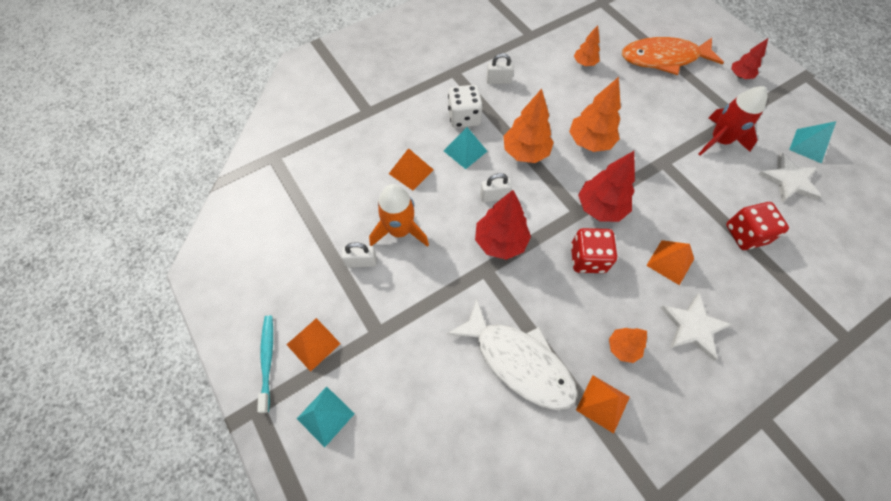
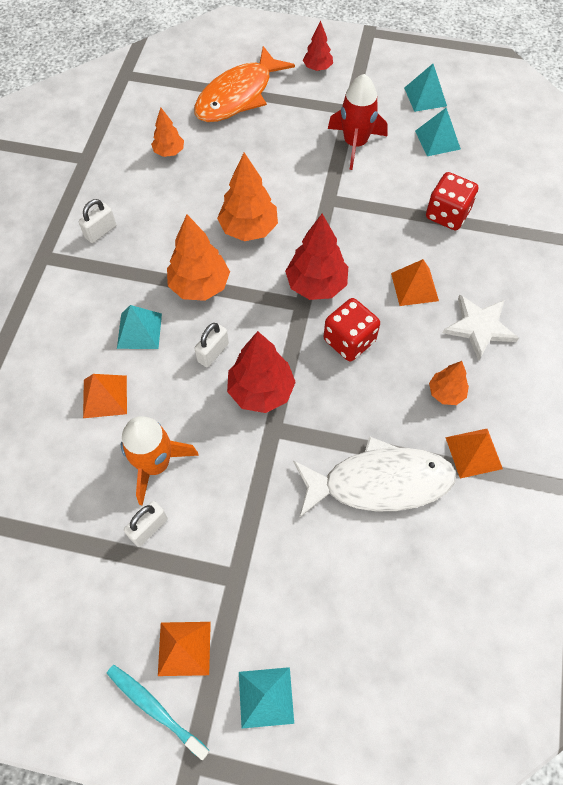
camera: 45 degrees left, 0 degrees up
(464, 117) = (103, 297): white dice -> none
(789, 180) = (437, 140): white star -> turquoise pyramid

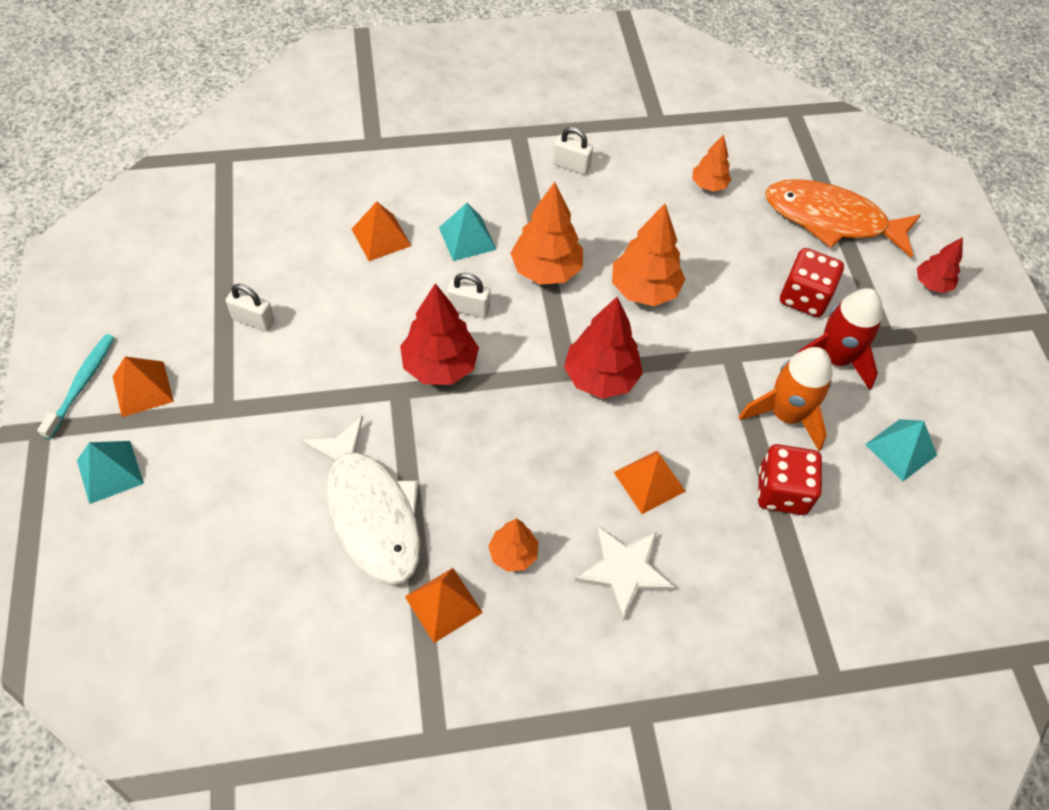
camera: 65 degrees right, 5 degrees down
(155, 464) = (322, 302): orange rocket -> orange rocket (786, 415)
(349, 340) = (540, 432): red dice -> red dice (804, 297)
(425, 97) = (967, 416): turquoise pyramid -> none

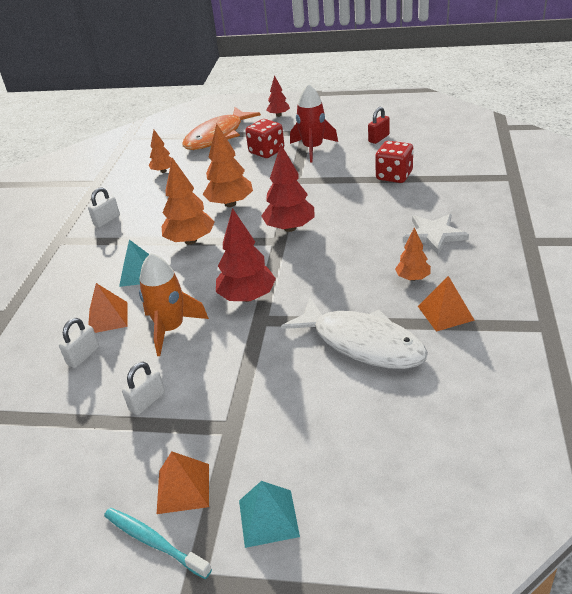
camera: 65 degrees left, 20 degrees down
(370, 512) = (362, 343): white fish -> white fish turned 45 degrees clockwise
(468, 308) = (203, 278): white padlock -> white padlock (83, 356)
(649, 481) = (374, 219): orange pyramid -> none
(786, 415) = (344, 168): orange rocket -> orange rocket (171, 329)
(901, 449) = (379, 138): turquoise pyramid -> red padlock

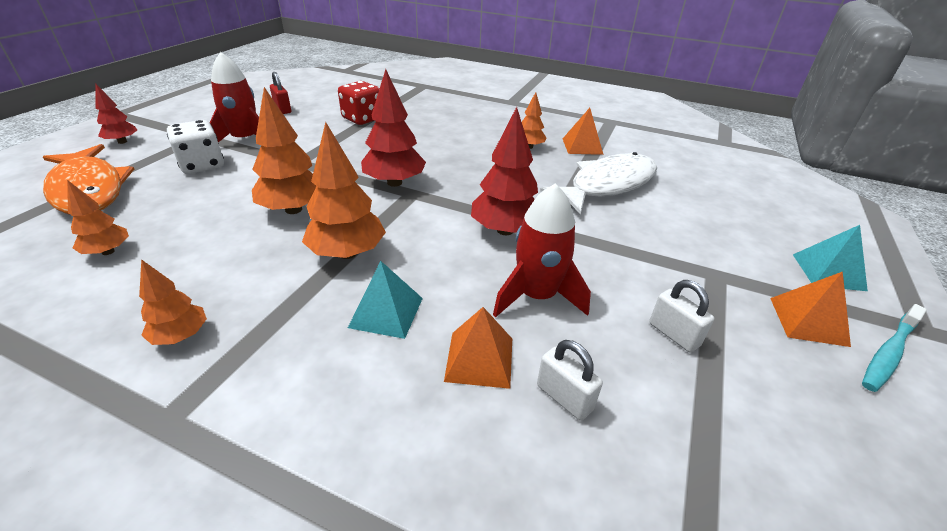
camera: 80 degrees left, 0 degrees up
(107, 220) = (181, 336): white padlock -> orange tree
(171, 329) = (536, 296): orange rocket -> red rocket
(266, 151) = (202, 165): red dice -> white dice
(434, 235) = (475, 126): white star -> none

